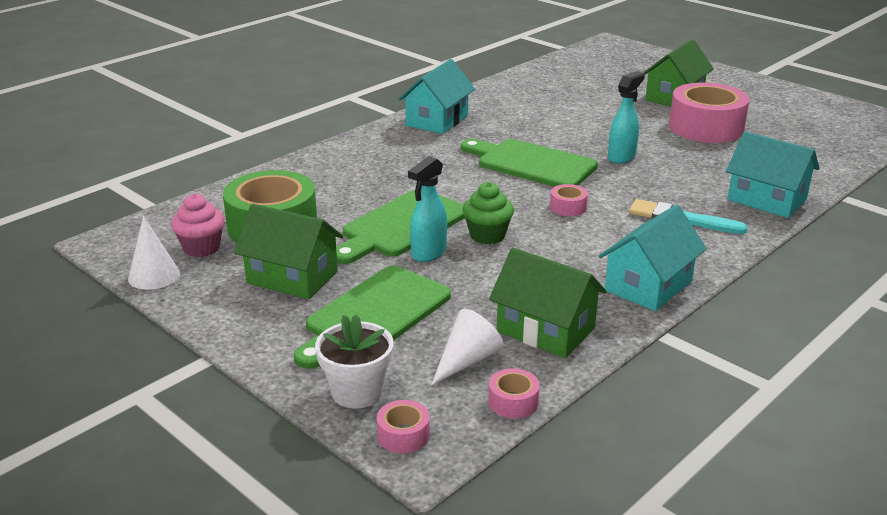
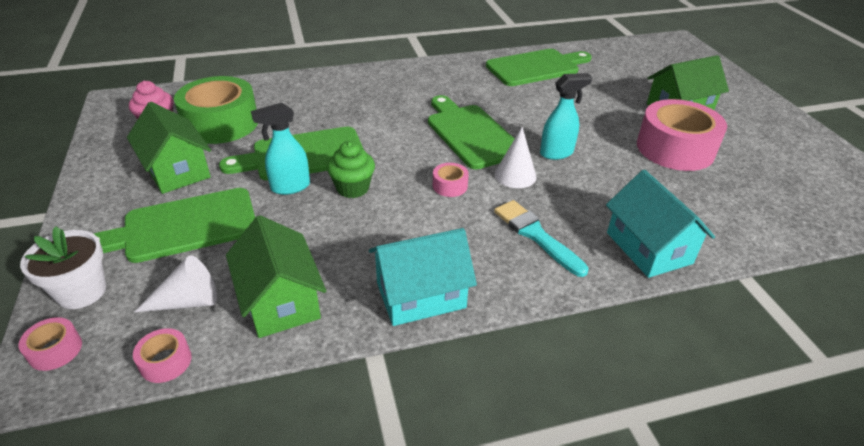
camera: 30 degrees right, 10 degrees up
(154, 275) = (104, 135): white cone -> white cone (515, 175)
(437, 120) = (445, 72): turquoise house -> none
(516, 95) = (536, 67): none -> green cutting board

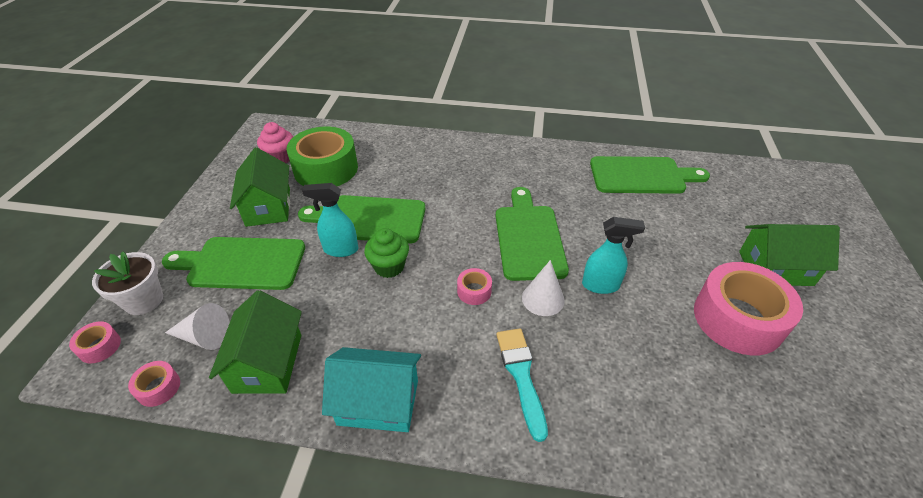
camera: 25 degrees right, 5 degrees up
(648, 248) = (629, 434): turquoise house -> none

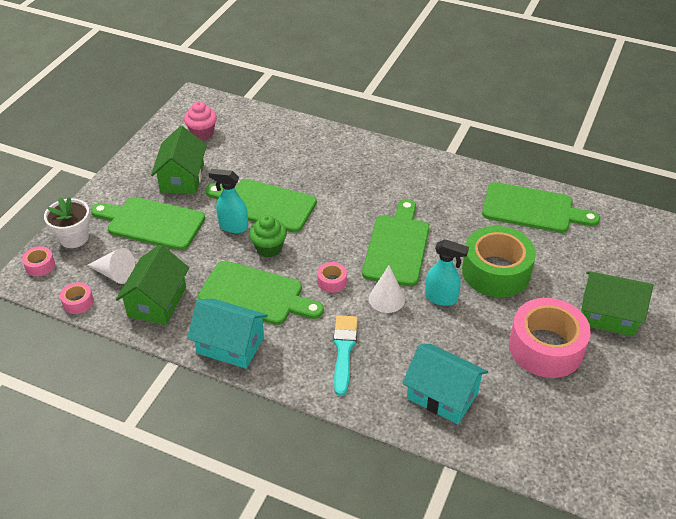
camera: 15 degrees right, 0 degrees up
(326, 169) = (239, 151): green tape -> green tape (496, 271)
(390, 326) = (255, 294): none -> green cutting board
(661, 408) = (442, 395): none -> turquoise house

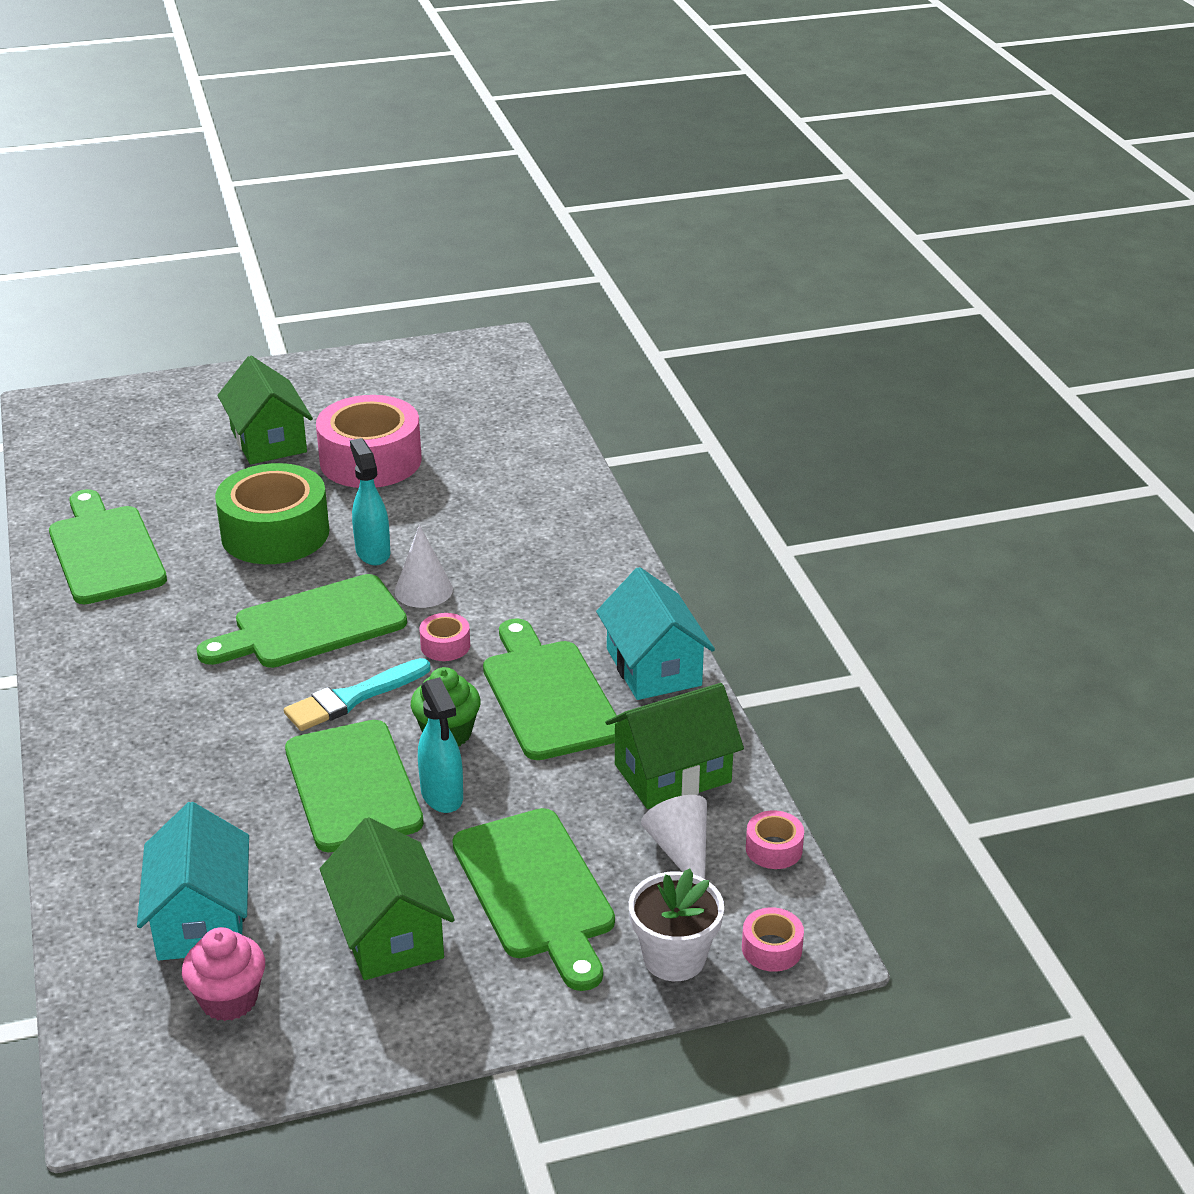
camera: 130 degrees left, 10 degrees down
(182, 178) = (389, 933): green house -> green house turned 75 degrees counterclockwise
(344, 350) = (548, 582): turquoise brush -> turquoise brush (353, 698)
(442, 395) = (524, 495): turquoise house -> turquoise house (201, 919)

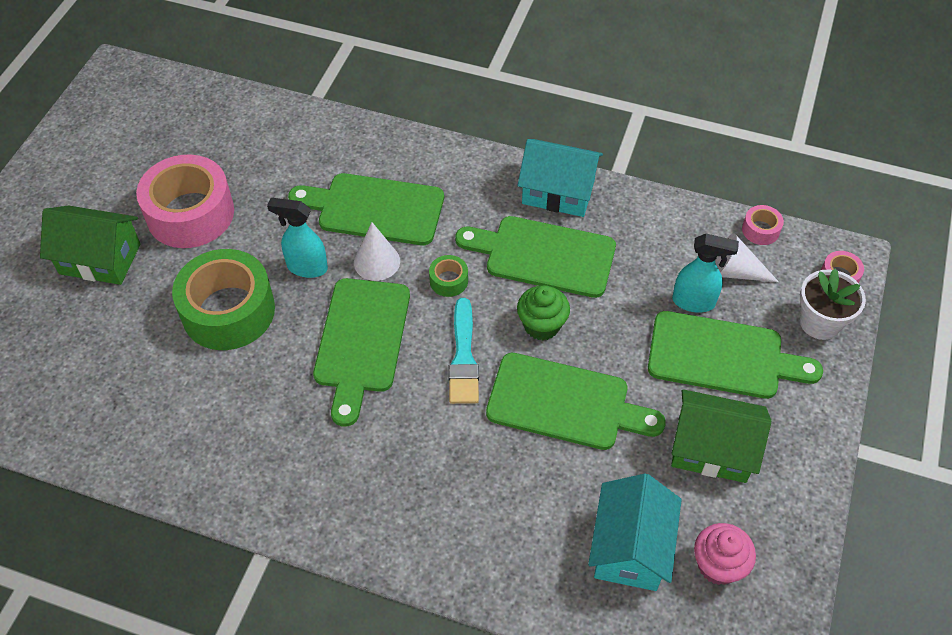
camera: 55 degrees left, 20 degrees up
(105, 551) = (148, 426): green cutting board -> green cutting board (375, 209)
(201, 919) = (630, 548): turquoise house -> turquoise house turned 75 degrees clockwise
(442, 796) = (602, 359): turquoise spray bottle -> turquoise spray bottle (694, 302)
(445, 645) = (448, 281): pink tape -> green tape
(672, 773) = (663, 237): green house -> none

